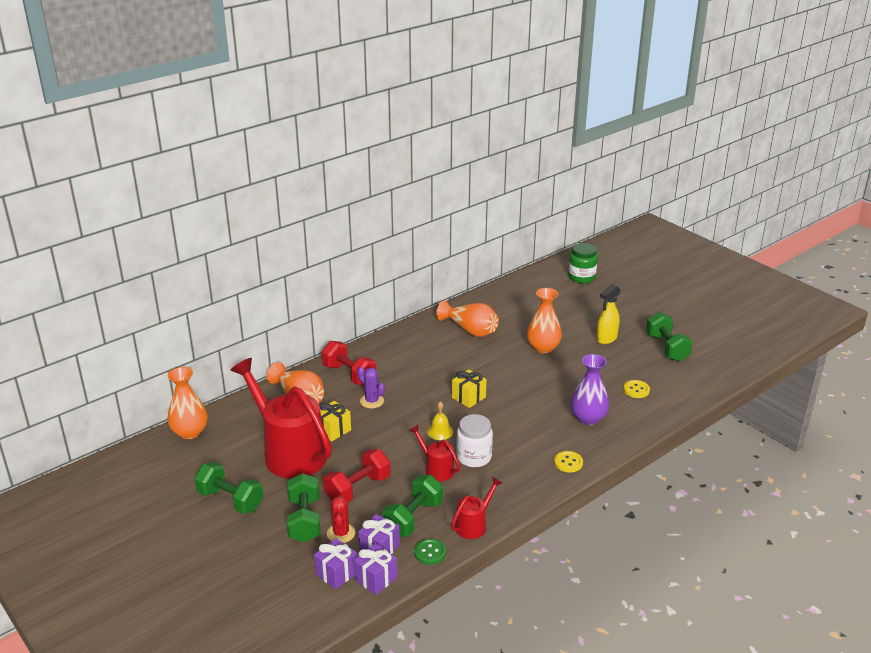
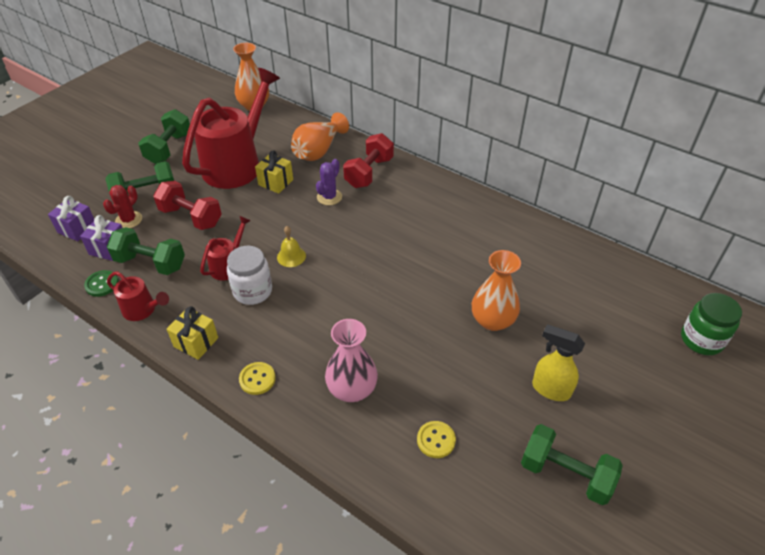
camera: 75 degrees right, 15 degrees up
(341, 533) = (129, 220): red cactus -> red cactus turned 45 degrees counterclockwise
(376, 579) = (68, 254): purple gift -> none
(468, 397) = (359, 268): yellow gift -> yellow gift (196, 342)
(470, 330) = (496, 246): orange vase -> none
(588, 418) = (352, 389): purple vase -> pink vase
(667, 348) = (565, 474): green dumbbell -> green dumbbell turned 60 degrees clockwise

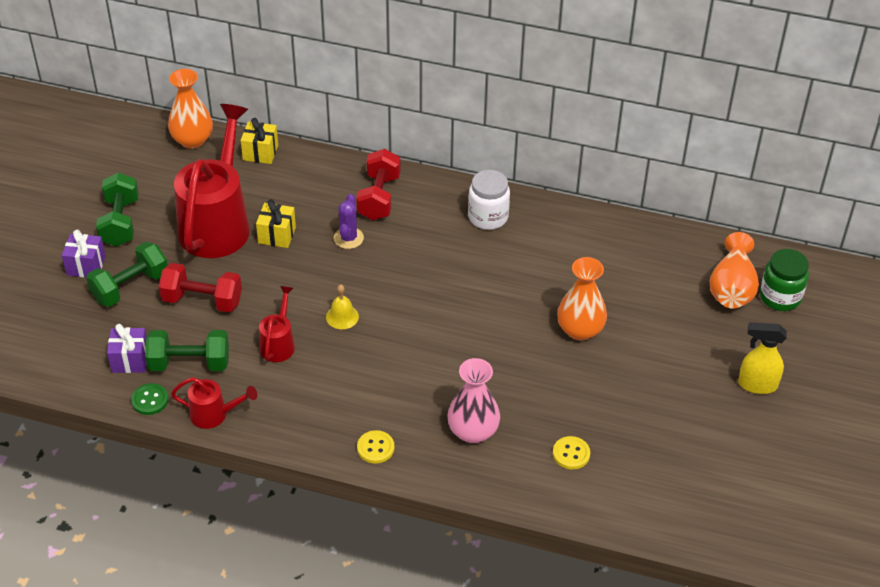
camera: 20 degrees left, 0 degrees up
(77, 229) = (76, 347): purple gift -> purple gift (86, 266)
(129, 220) = (131, 322): red cactus -> none
(196, 342) = (292, 430): yellow gift -> yellow gift (260, 152)
(252, 291) = (321, 364): white jar -> white jar (488, 217)
(318, 151) = (306, 183): orange vase -> orange vase (732, 288)
(550, 389) = (657, 380): yellow spray bottle -> yellow spray bottle (756, 385)
(565, 474) = (694, 449): green dumbbell -> none

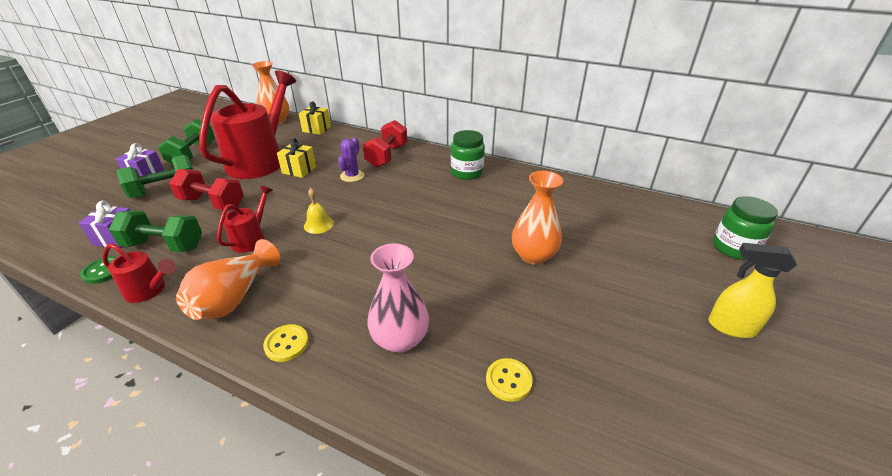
camera: 10 degrees right, 10 degrees down
(488, 217) = (467, 172): white jar -> green jar
(732, 288) = (683, 236): orange vase -> orange vase (234, 298)

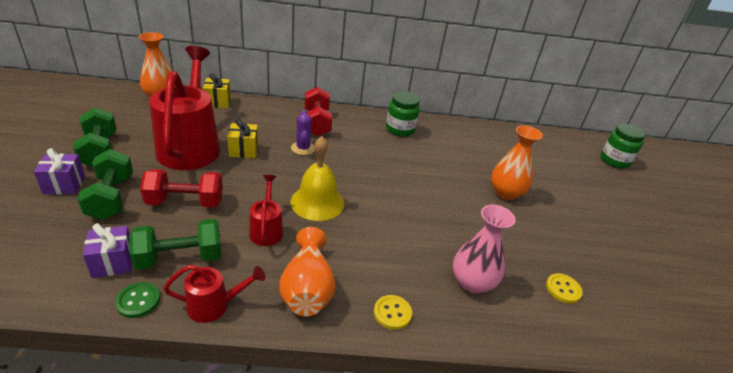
camera: 30 degrees left, 0 degrees up
(165, 190) = (111, 198): green dumbbell -> green dumbbell turned 45 degrees counterclockwise
(318, 224) = (317, 202): yellow bell -> yellow bell, size x1.86
(730, 327) = (648, 216): yellow spray bottle -> none

